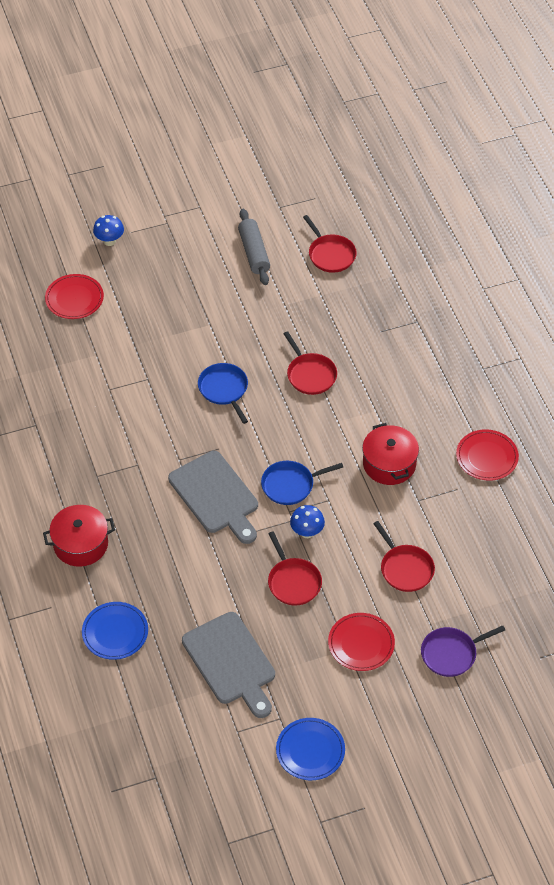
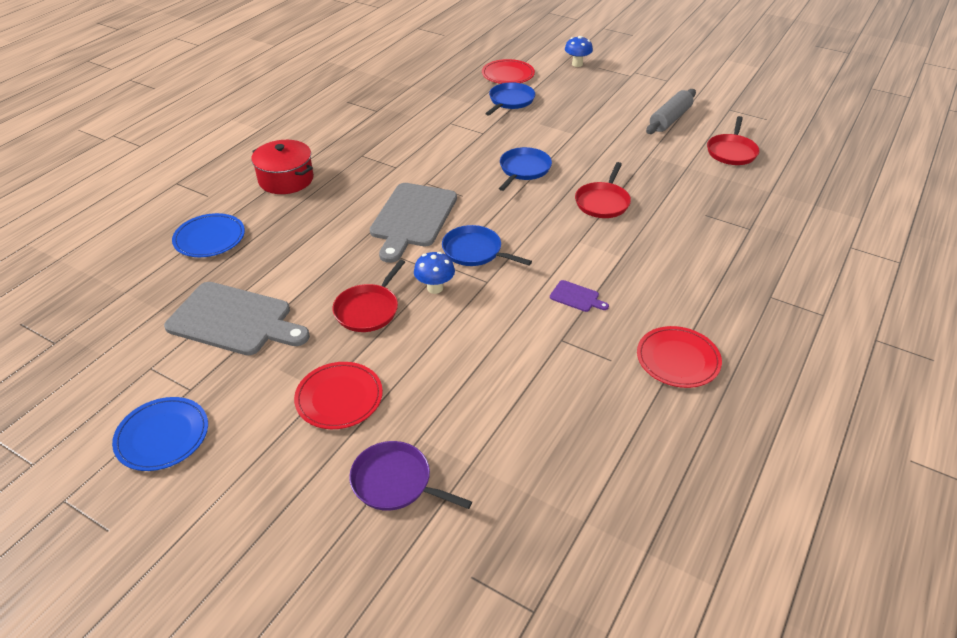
camera: 50 degrees right, 10 degrees down
(119, 328) = (510, 101): none -> blue pan
(231, 662) = (234, 320): grey cutting board -> grey cutting board turned 90 degrees counterclockwise
(389, 464) = (576, 297): red pot -> purple cutting board
(405, 568) = (468, 377): red pan -> none

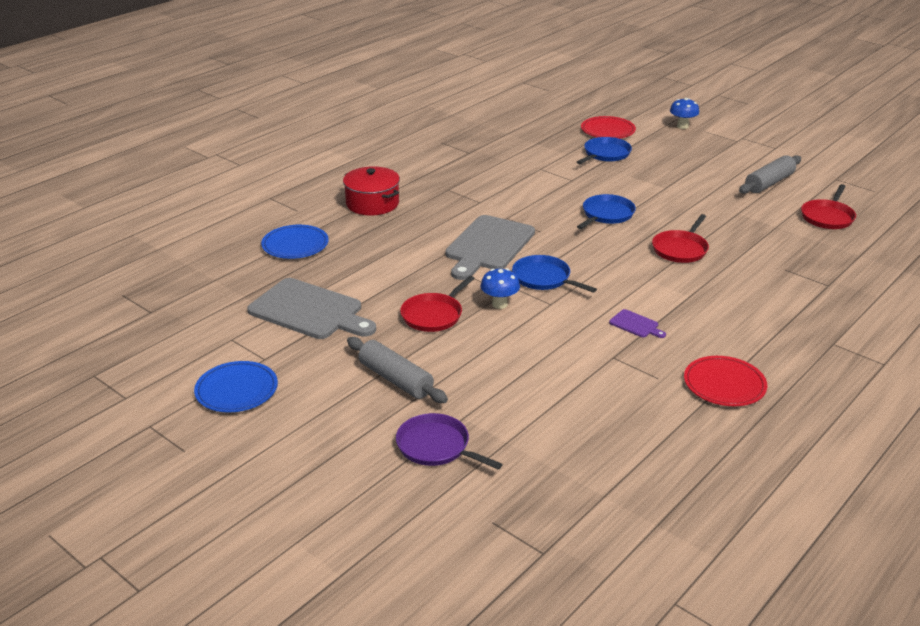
camera: 10 degrees right, 10 degrees down
(339, 398) = (396, 379): red plate -> grey rolling pin

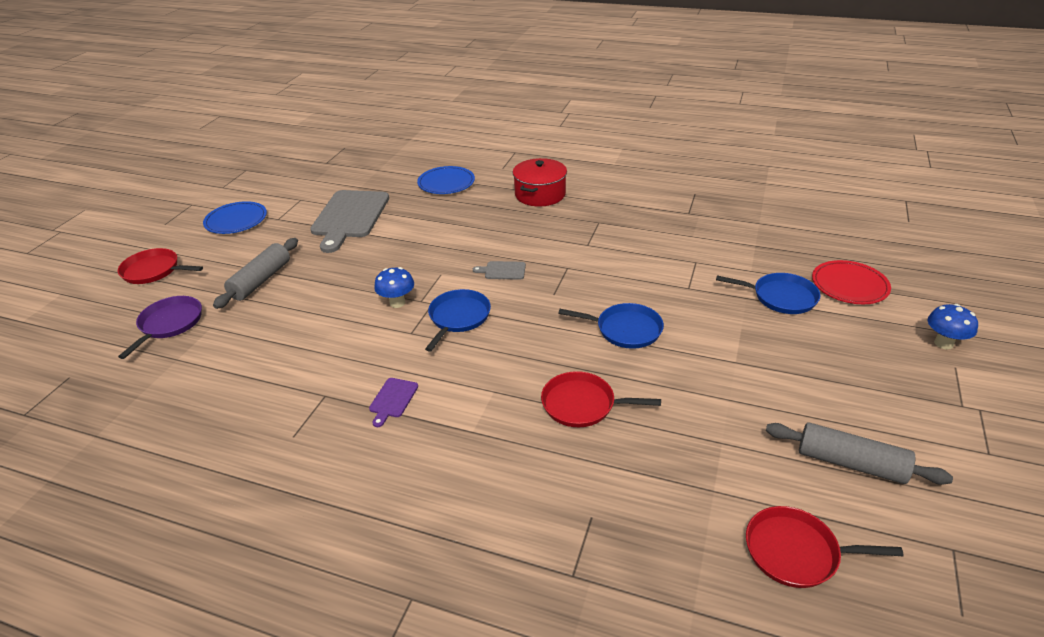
camera: 70 degrees right, 5 degrees up
(434, 315) = (365, 273): red pan -> red pan (154, 271)
(488, 246) = (503, 271): grey cutting board -> grey cutting board, size x0.42
(724, 384) = (290, 494): red plate -> none

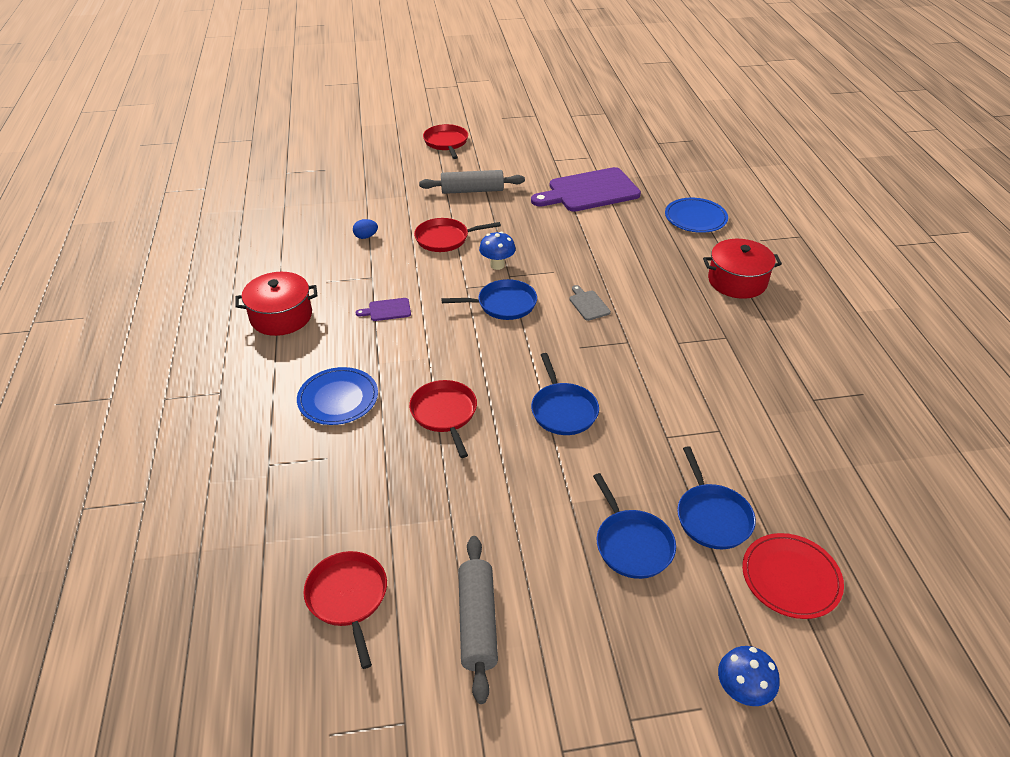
camera: 60 degrees right, 5 degrees up
(169, 324) = (397, 178): purple pan -> none
(236, 220) = (534, 143): blue plate -> blue plate (338, 399)
(247, 379) = (366, 236): none -> blue egg
(318, 323) = (445, 238): none -> red pan
(318, 496) = (281, 316): none -> red pot
(350, 217) = (589, 191): grey cutting board -> purple cutting board
(793, 345) = (632, 544): none -> blue pan

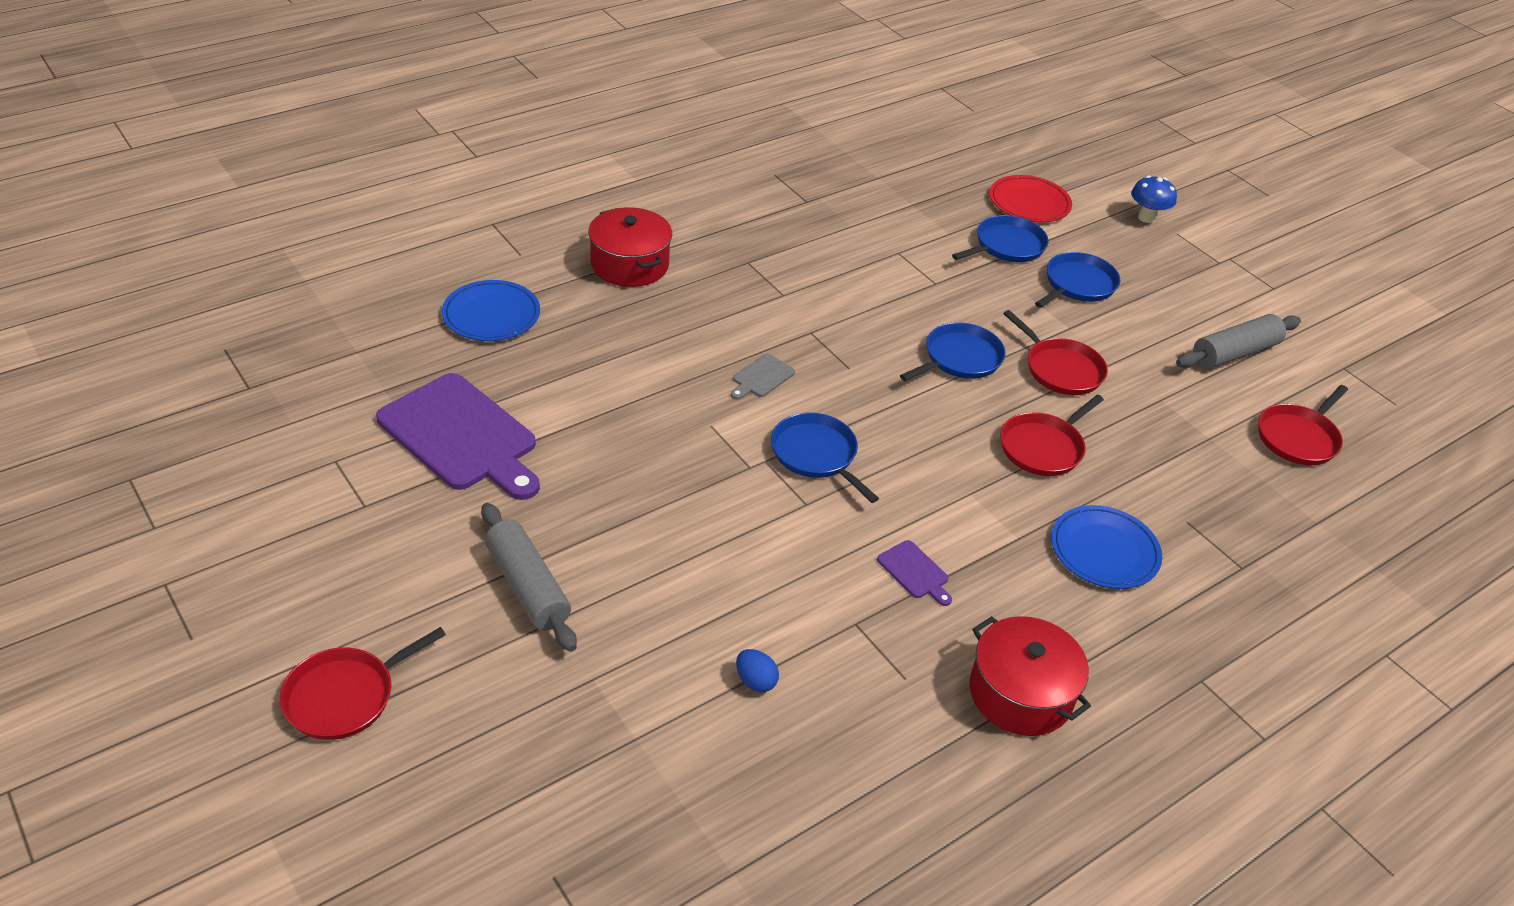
camera: 120 degrees left, 0 degrees up
(445, 238) = (699, 571): red pan -> red pan (1060, 369)
(497, 265) = (732, 487): blue mushroom -> none

